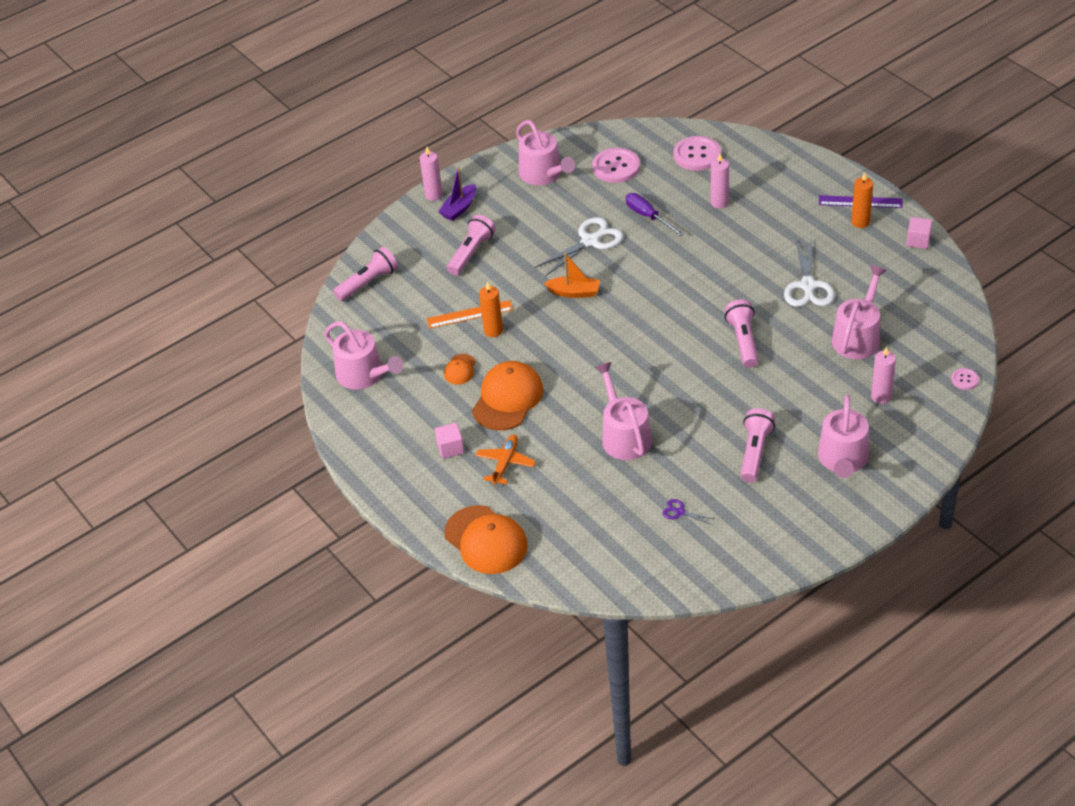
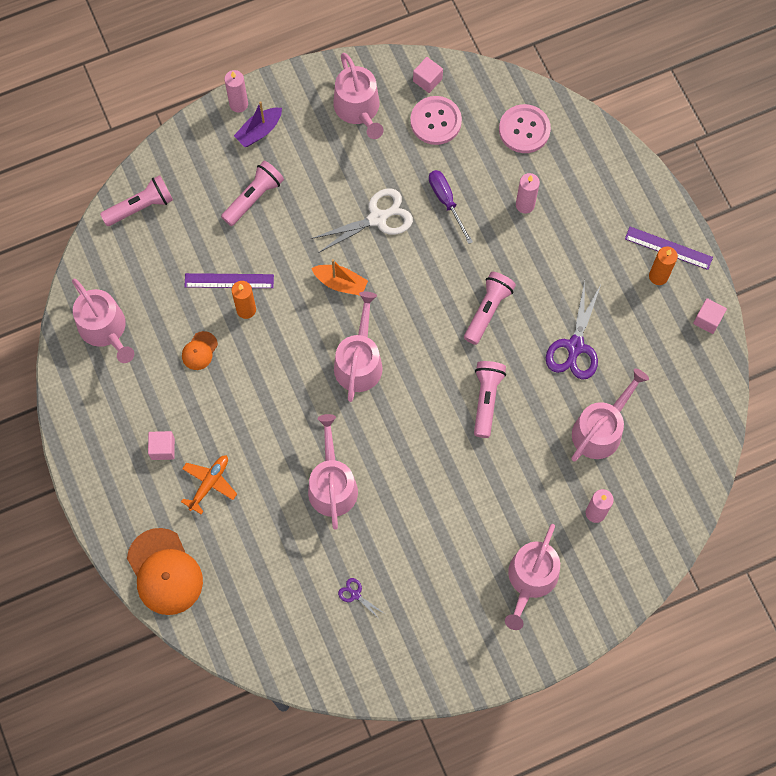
camera: 10 degrees right, 25 degrees up
(469, 314) = (229, 281): orange ruler -> purple ruler
(507, 399) = (234, 403): orange cap -> none
(597, 142) = (427, 80): none -> pink cube
(613, 342) = (359, 361): none -> pink watering can
(755, 452) = (450, 544): pink flashlight -> pink flashlight (488, 310)
(808, 286) = (575, 347): white scissors -> purple scissors
(964, 380) = (684, 517): pink button -> none

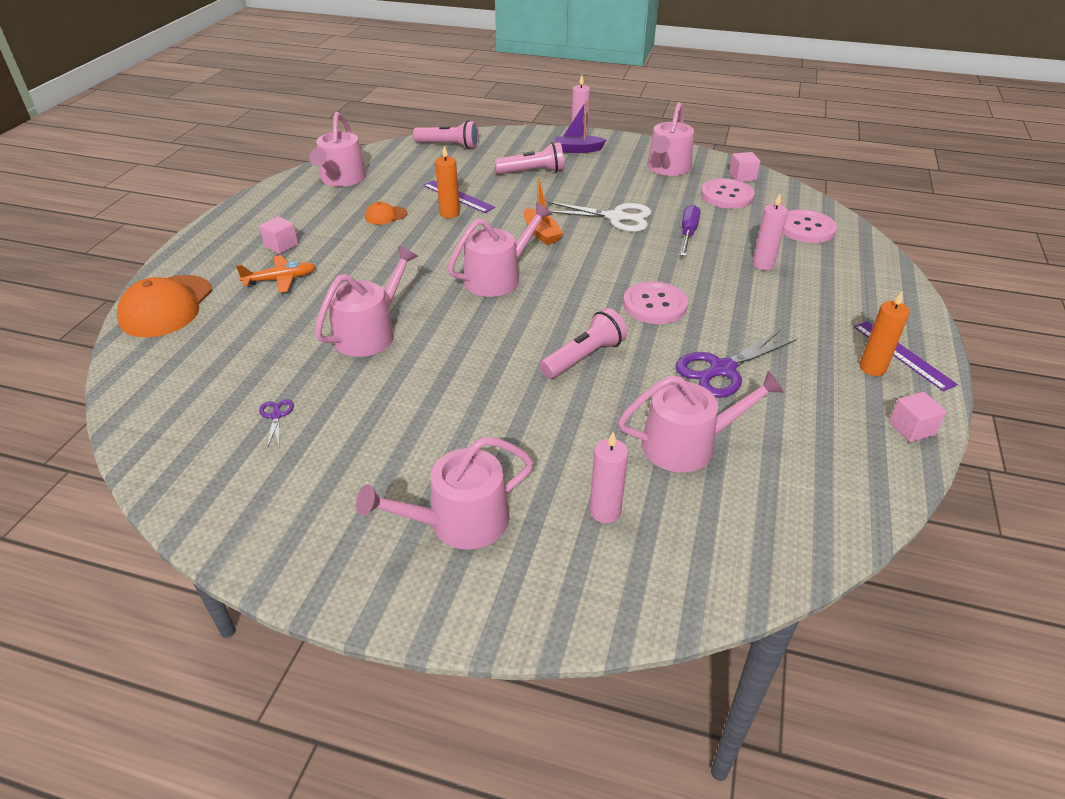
camera: 40 degrees right, 30 degrees down
(488, 310) = (654, 305): pink flashlight -> pink button

